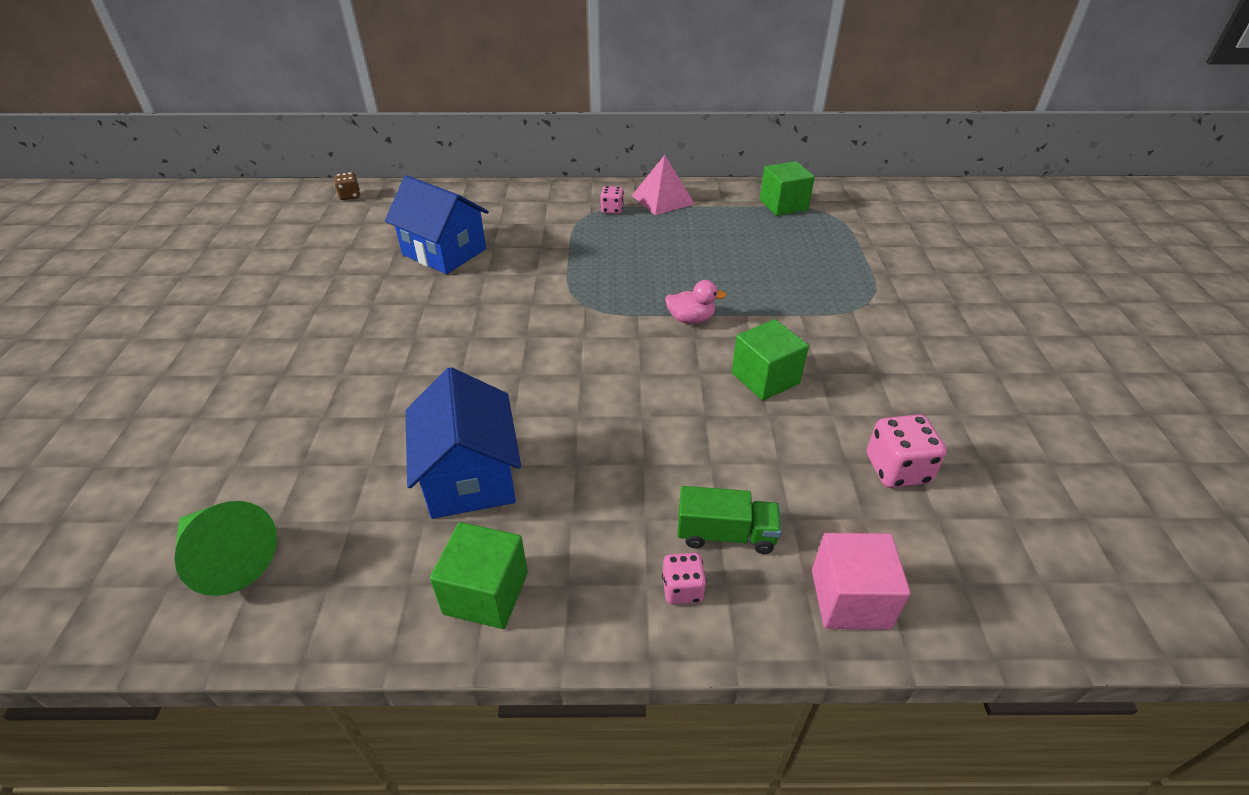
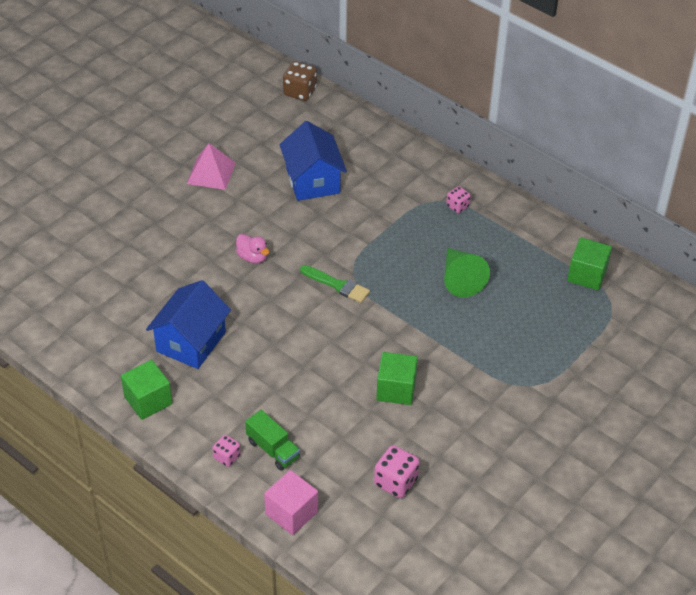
camera: 40 degrees right, 5 degrees up
(226, 557) = (64, 312): green cone -> green cone (460, 279)
(350, 196) = (300, 92): brown dice -> brown dice, size x1.63
(580, 321) = (337, 285): none -> green brush
(662, 199) = (504, 217): pink pyramid -> pink pyramid (211, 173)
(691, 319) = (402, 325): pink duck -> pink duck (252, 257)

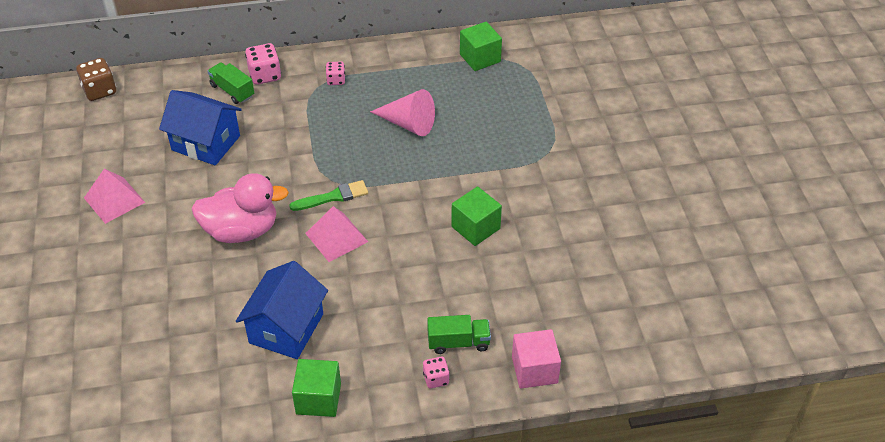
camera: 50 degrees left, 0 degrees up
(191, 342) = (286, 328): blue house -> blue house turned 45 degrees clockwise
(252, 257) = (241, 231): pink duck -> pink duck, size x2.04
(300, 313) = (336, 237): none -> pink pyramid
(379, 158) = (232, 91): none -> green truck
(396, 482) = (565, 284): pink dice -> pink dice (265, 75)
(460, 279) = (408, 124): green cone -> pink cone

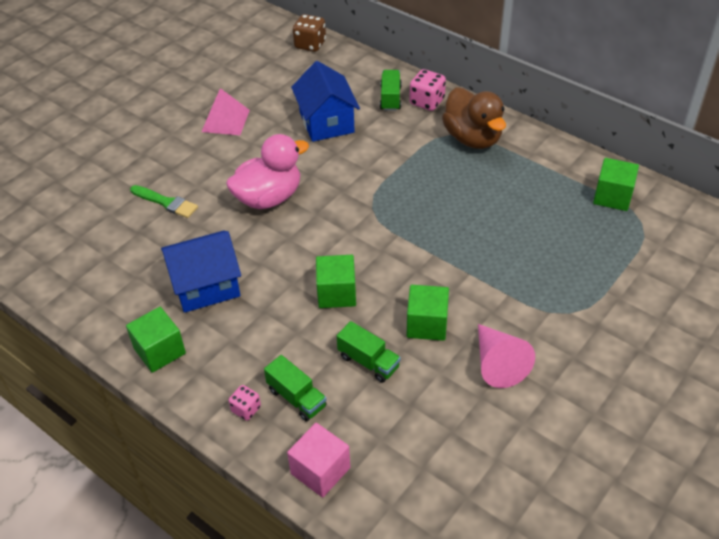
camera: 50 degrees right, 0 degrees up
(241, 231) = (269, 198): pink duck -> pink duck turned 75 degrees counterclockwise
(333, 197) = (357, 220): green brush -> green brush (166, 202)
(336, 80) = (472, 138): pink dice -> brown duck
(336, 237) = (320, 250): pink pyramid -> none
(389, 256) = (336, 293): none -> green cube
(408, 124) = (483, 207): pink cone -> pink cone (498, 363)
(472, 281) = (368, 362): none -> green truck

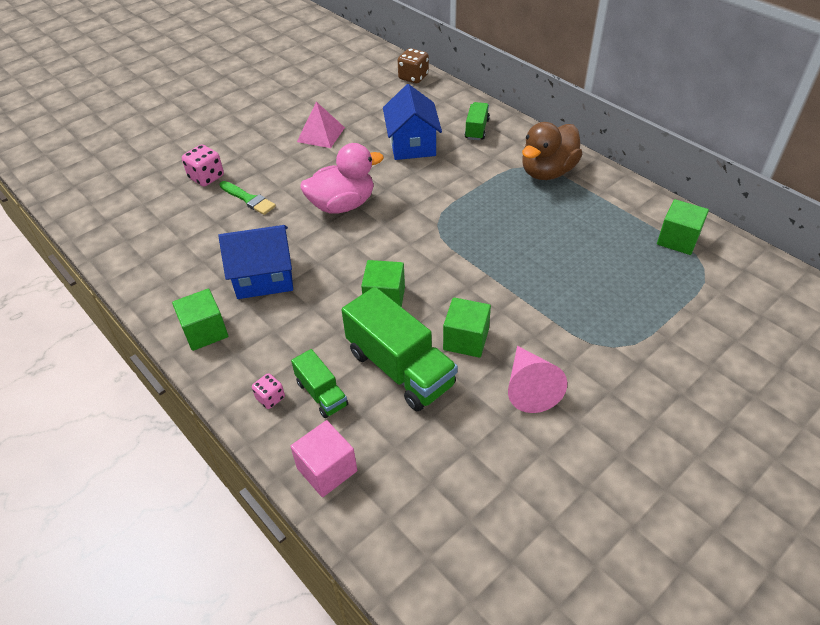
camera: 10 degrees right, 0 degrees up
(368, 362) = (400, 368): green truck -> green truck, size x1.89
(427, 102) = (510, 135): pink dice -> pink dice (206, 177)
(472, 138) = (547, 172): brown duck -> brown duck turned 60 degrees clockwise

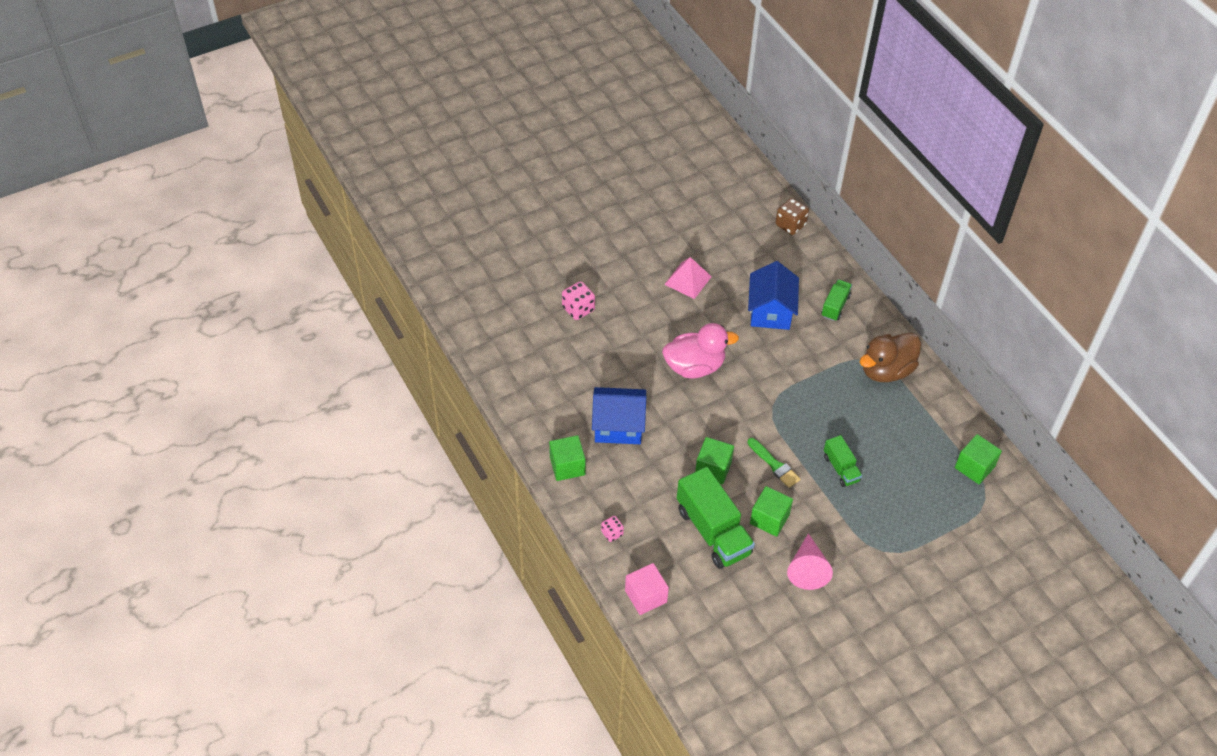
camera: 10 degrees right, 5 degrees up
(248, 199) = (613, 342): green brush -> green brush (774, 465)
(321, 394) = (650, 538): green truck -> green truck (841, 468)

